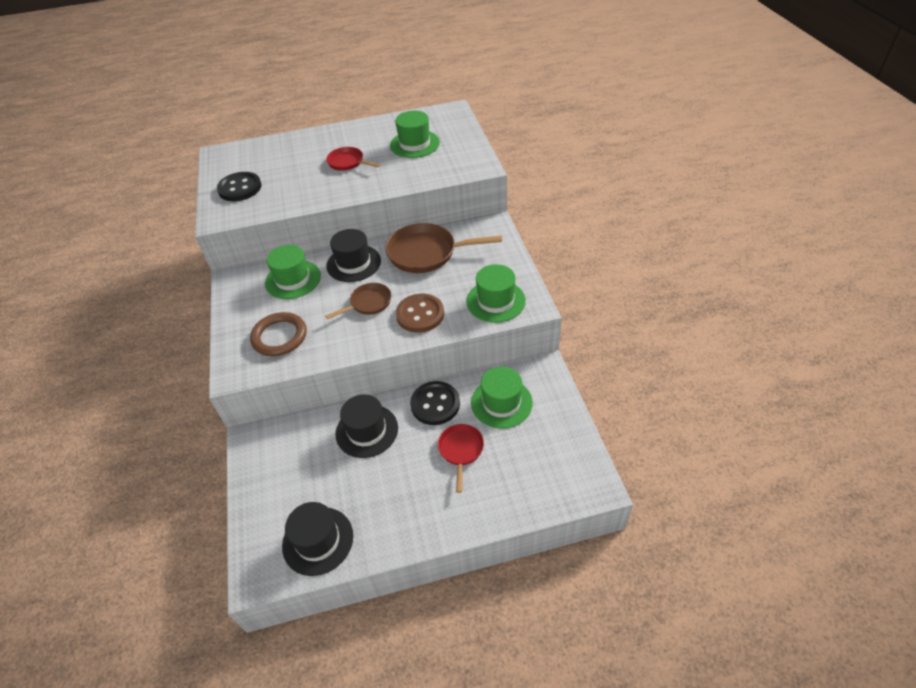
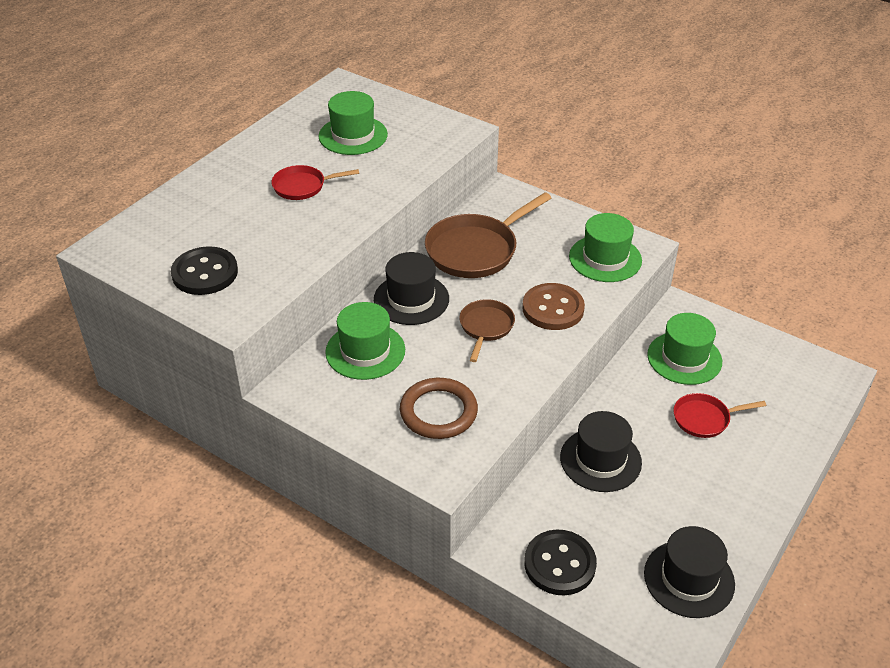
camera: 45 degrees left, 5 degrees down
(435, 404) = (630, 396): black button -> black button (559, 564)
(461, 450) = (704, 419): red pan -> red pan turned 60 degrees counterclockwise

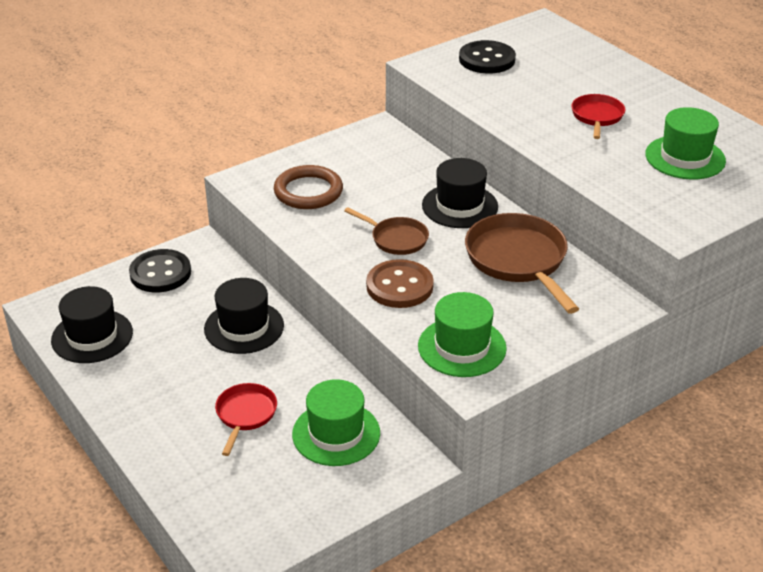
camera: 110 degrees right, 5 degrees down
(365, 351) = (403, 170): green hat -> none

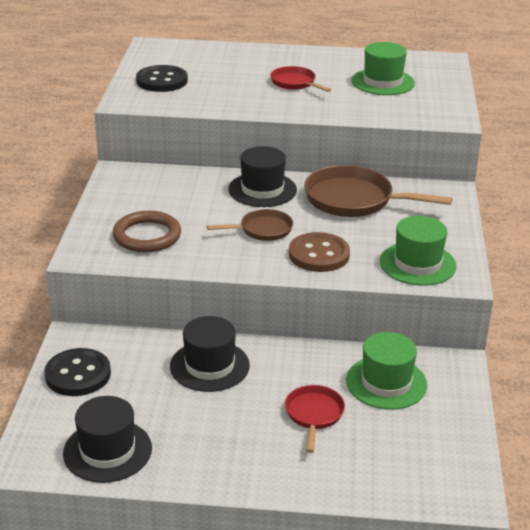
camera: 50 degrees left, 5 degrees down
(245, 415) = (314, 415): red pan -> red pan turned 45 degrees clockwise

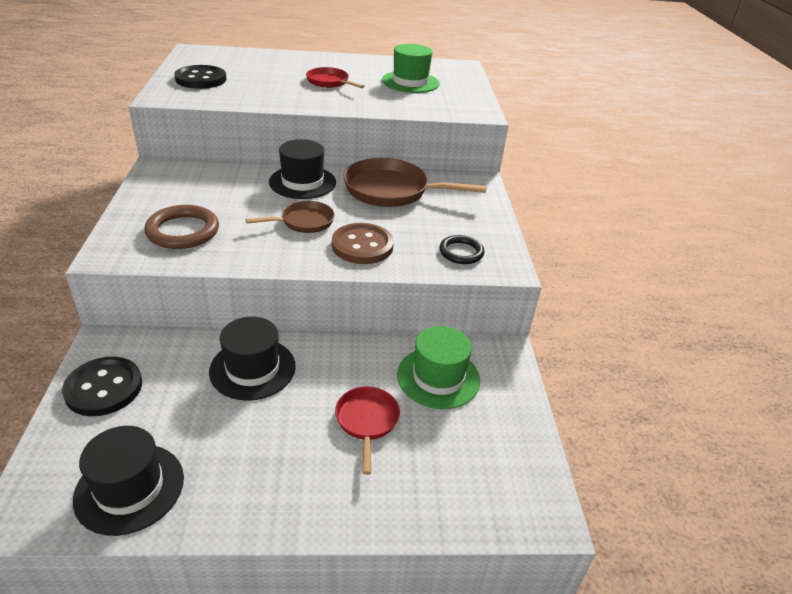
camera: 10 degrees left, 5 degrees up
(417, 264) = (461, 252): green hat -> black ring

